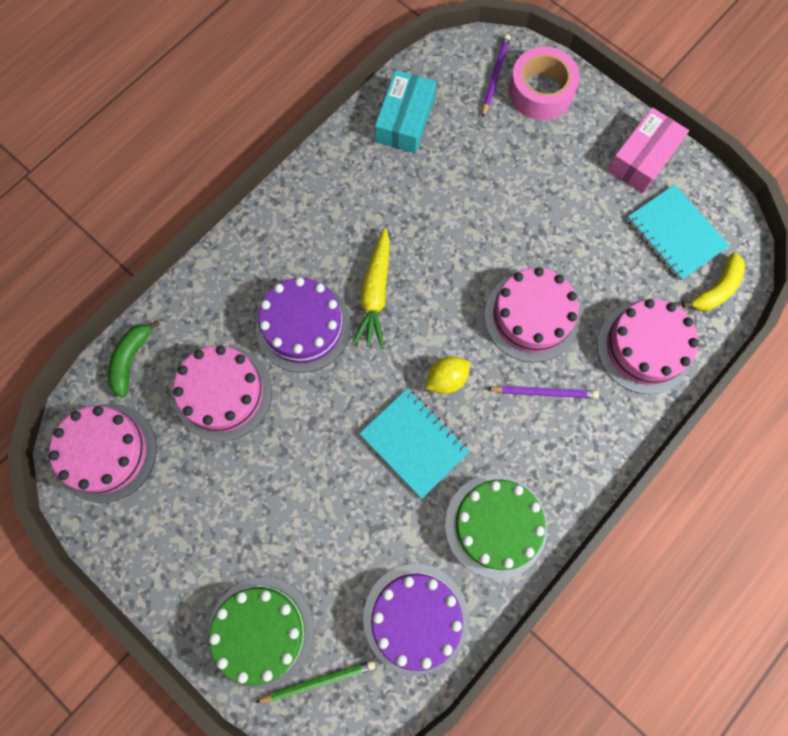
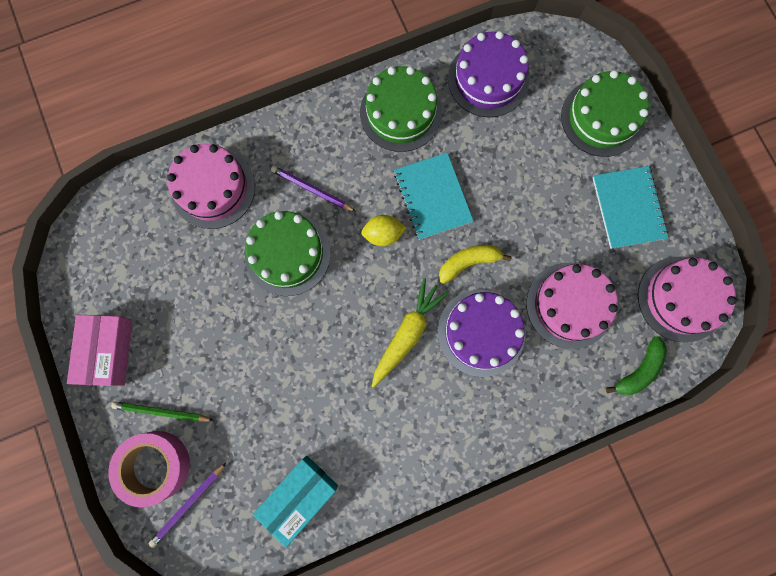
camera: 155 degrees left, 5 degrees up
(318, 681) = (573, 70): green pencil -> green pencil (162, 412)
(531, 316) = (287, 254): pink cake -> green cake
(642, 158) = (107, 351): pink box -> pink box turned 60 degrees counterclockwise
(675, 234) = (126, 269): turquoise notebook -> turquoise notebook (628, 208)
(716, 289) = (126, 208): yellow banana -> yellow banana (468, 262)

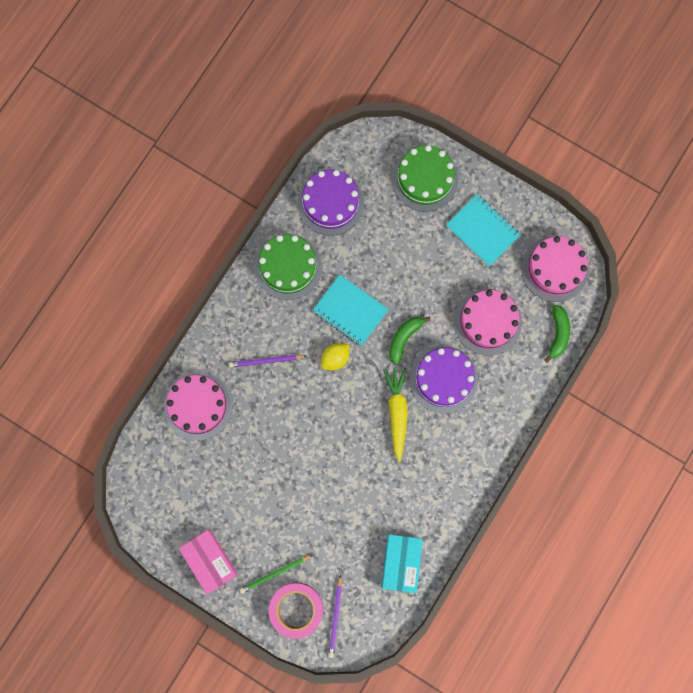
camera: 35 degrees left, 0 degrees up
(287, 254) = (281, 415): green cake -> none
(468, 262) = (404, 338): yellow banana -> green banana

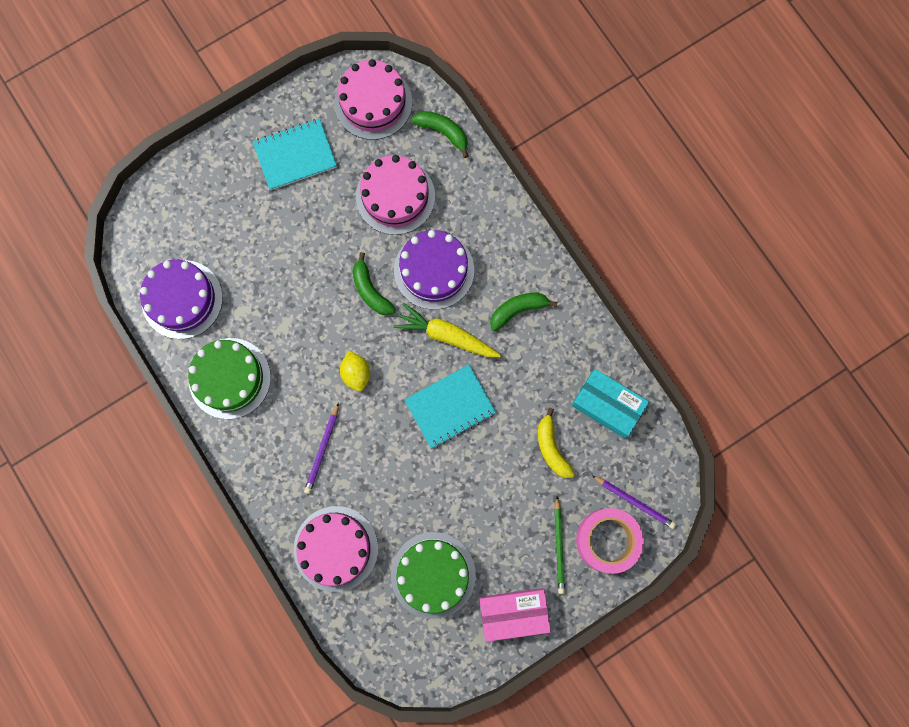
camera: 65 degrees left, 0 degrees up
(347, 534) = (551, 448): none -> yellow banana
(350, 310) = (312, 333): turquoise notebook -> turquoise notebook (450, 407)
(425, 179) = (208, 188): green cake -> green cake (433, 575)
(443, 458) = (518, 310): none -> green banana

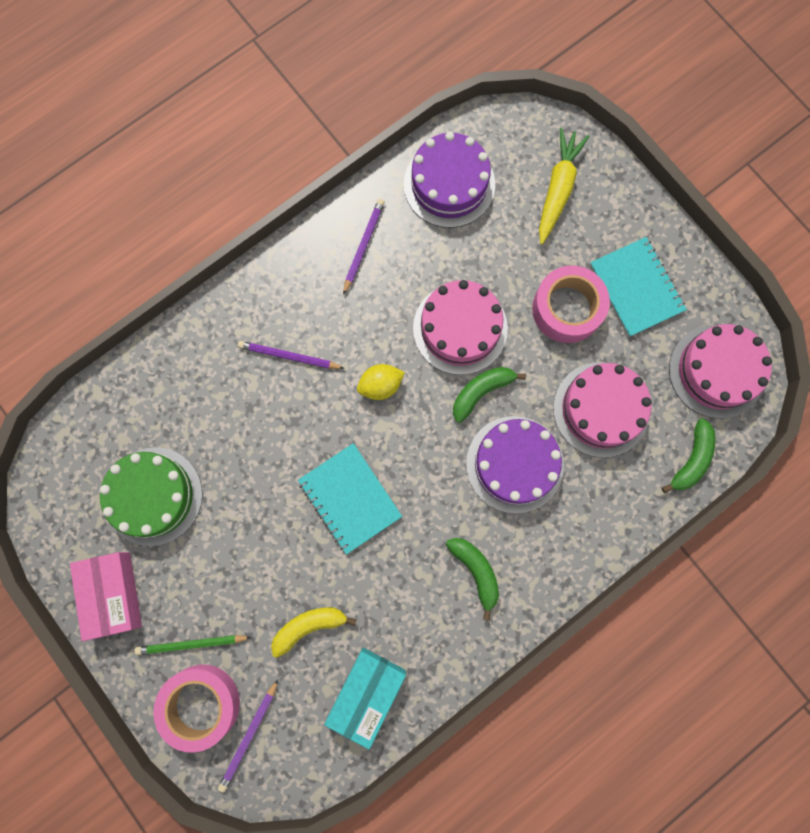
camera: 85 degrees right, 0 degrees up
(229, 378) = (363, 246): green cake -> purple pencil
(307, 213) = (567, 309): none -> pink tape
(336, 548) = (179, 383): pink cake -> pink cake (460, 328)
(446, 335) = (436, 486): yellow carrot -> yellow carrot (558, 189)

